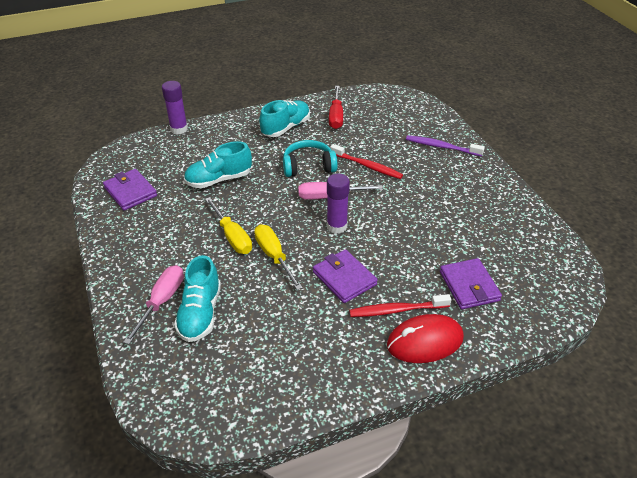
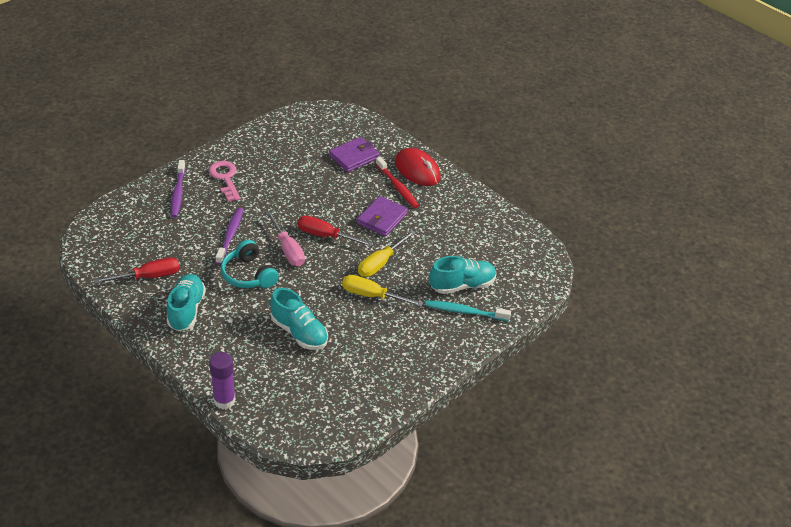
camera: 115 degrees left, 0 degrees up
(130, 192) = (350, 393): purple wallet -> none
(162, 301) = (465, 312): pink screwdriver -> turquoise toothbrush
(232, 236) = (372, 296): yellow screwdriver -> yellow screwdriver turned 105 degrees counterclockwise
(286, 128) = (186, 310): turquoise shoe -> turquoise shoe turned 75 degrees clockwise
(337, 226) = (325, 236): purple glue stick -> red screwdriver
(367, 166) = (230, 235): red toothbrush -> purple toothbrush
(456, 178) = (225, 178): none -> pink key

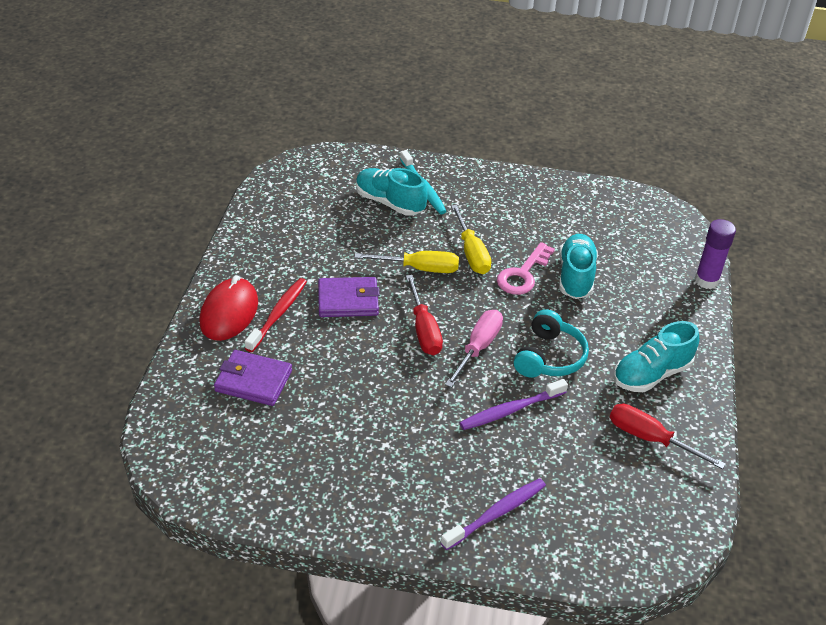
camera: 125 degrees left, 0 degrees up
(225, 178) = (419, 483): pink key -> pink key (523, 274)

